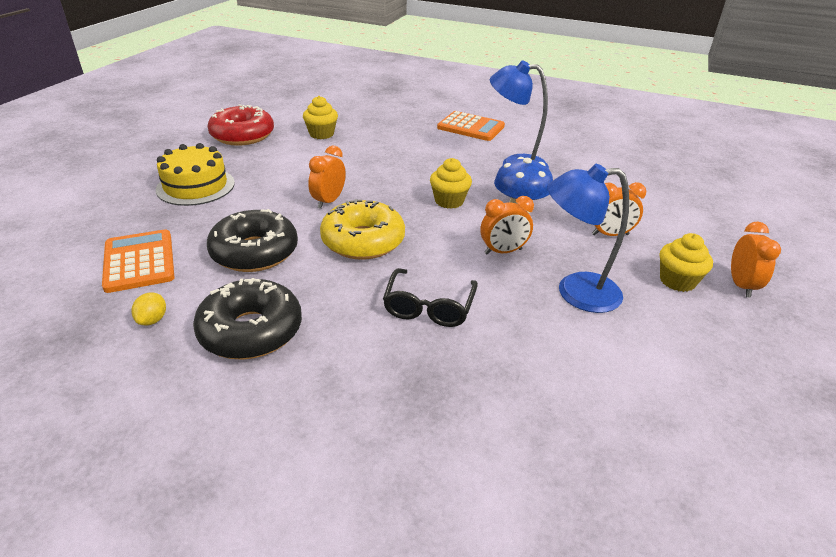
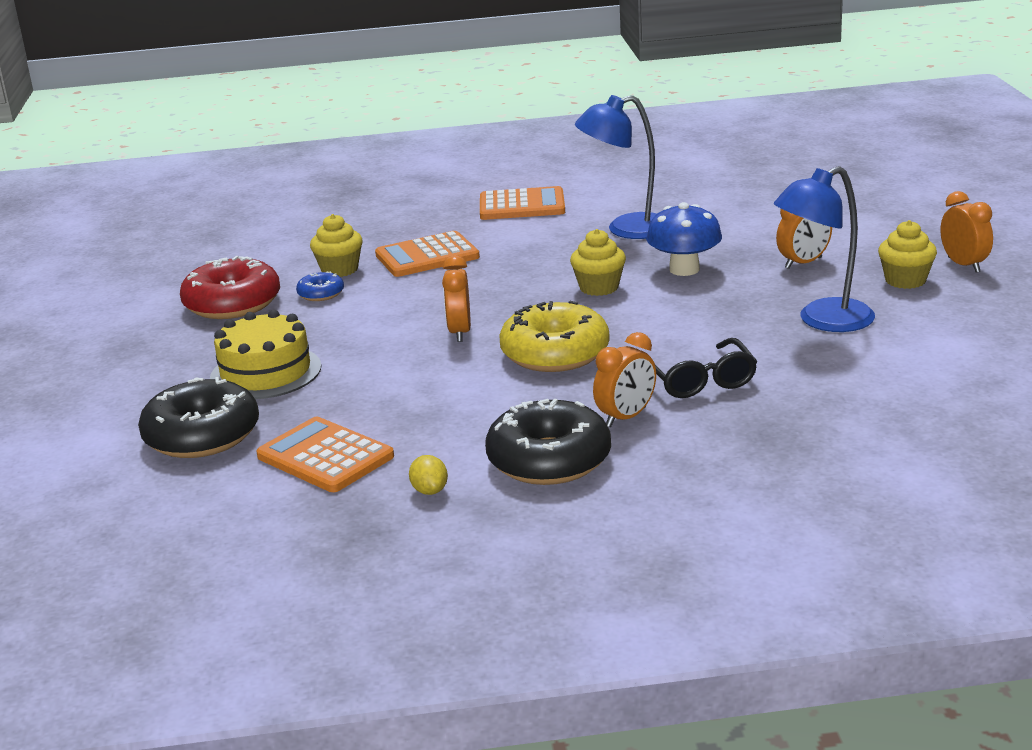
camera: 25 degrees left, 10 degrees down
(255, 252) = (448, 403): black donut -> black donut (202, 435)
(292, 146) = (321, 294): none -> blue donut
(377, 142) = (427, 256): none -> orange calculator
(503, 251) = (715, 312): orange clock -> orange clock (626, 417)

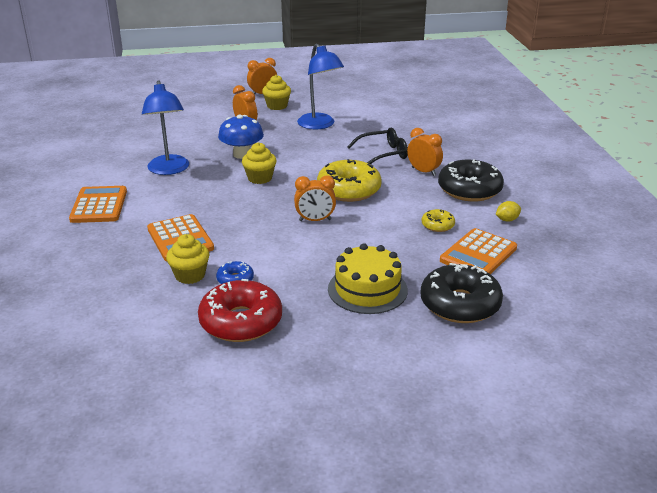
camera: 95 degrees left, 5 degrees up
(424, 425) = (437, 225): none -> yellow donut

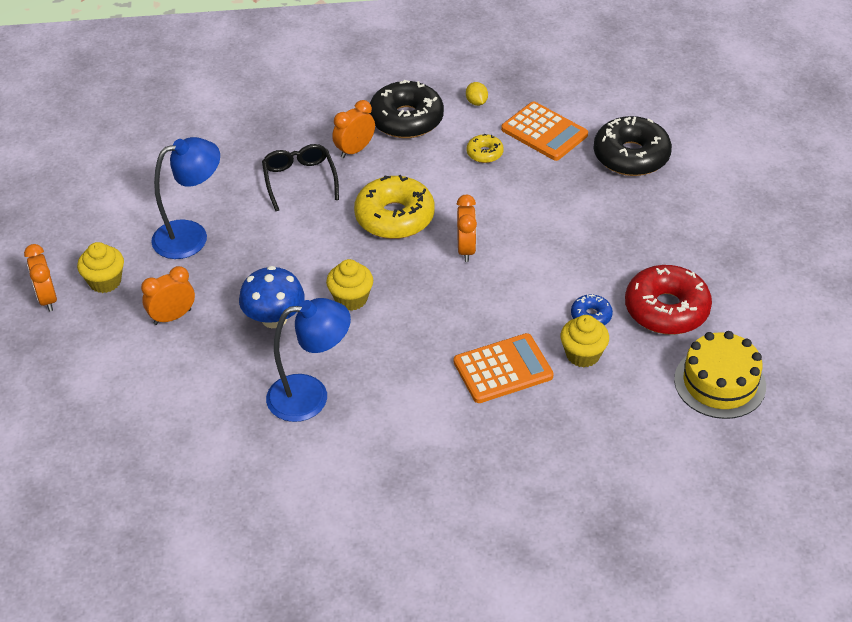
camera: 85 degrees left, 15 degrees up
(99, 205) = (410, 463): orange calculator -> none
(367, 289) = (608, 215): yellow cake -> yellow cake (719, 383)

